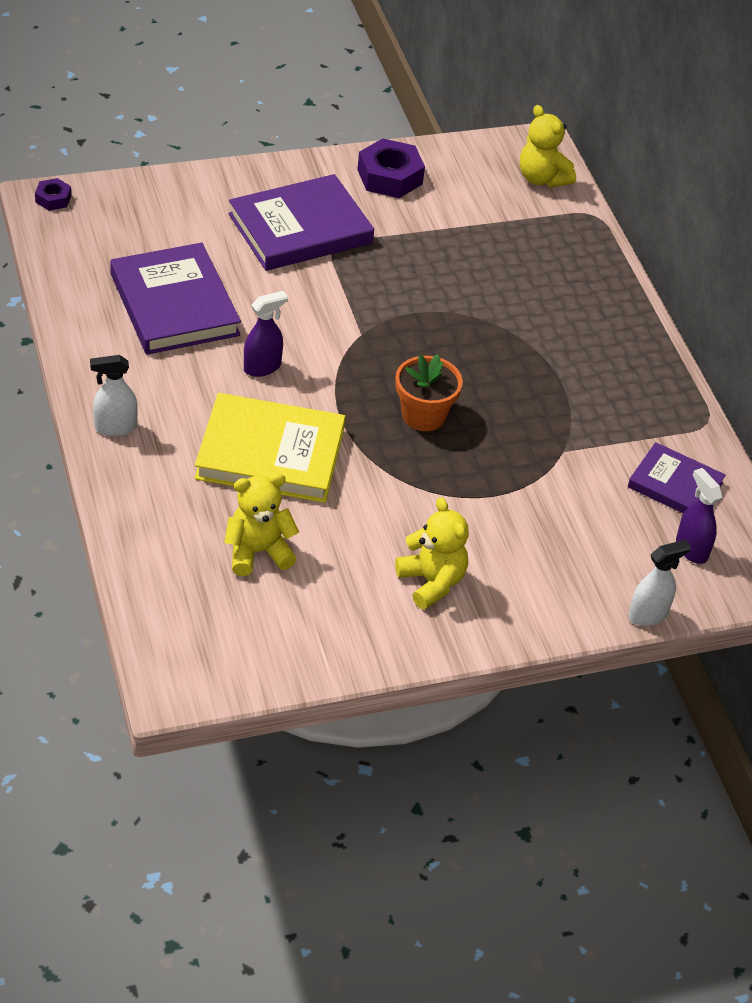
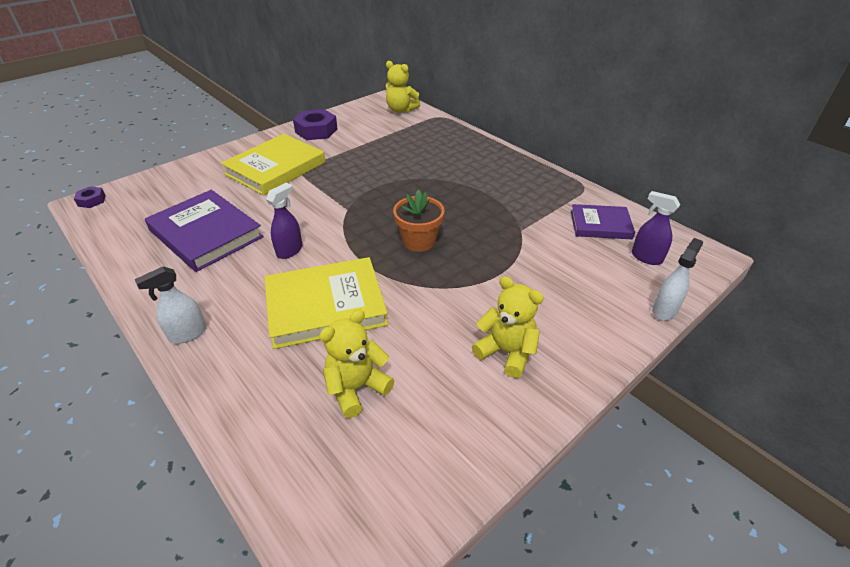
camera: 20 degrees left, 5 degrees down
(300, 229) = (275, 168): purple book -> yellow book

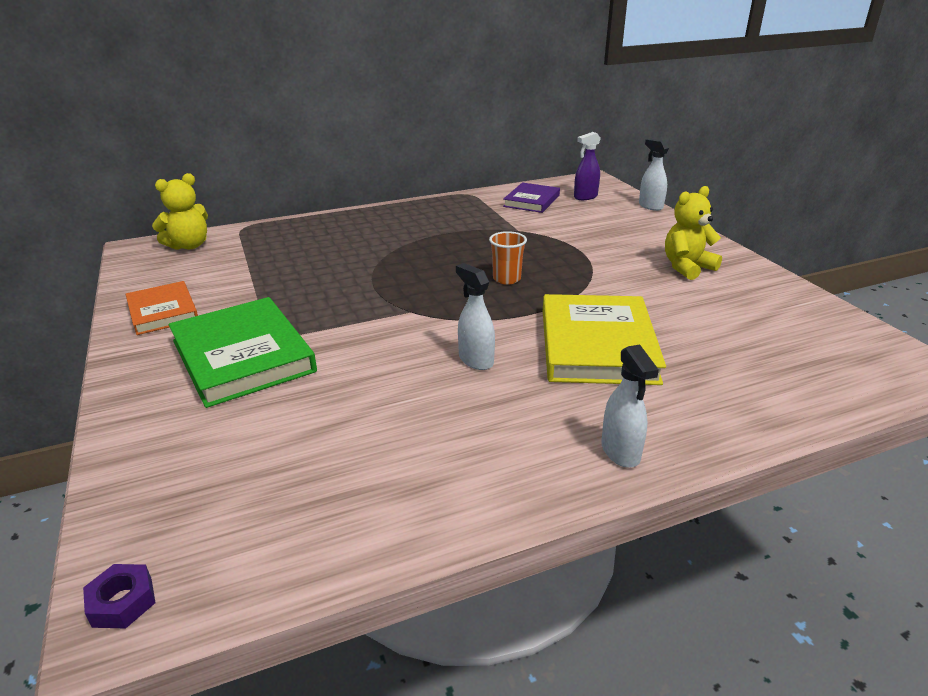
camera: 70 degrees left, 10 degrees down
(206, 234) = (384, 432): purple book -> none
(275, 168) = (243, 356): yellow book -> green book
(290, 250) = (475, 360): purple spray bottle -> white spray bottle
(316, 131) = (163, 311): purple nut -> orange book
(356, 388) = (725, 341): yellow teddy bear -> none
(419, 241) = (506, 279): orange flower pot -> orange cup

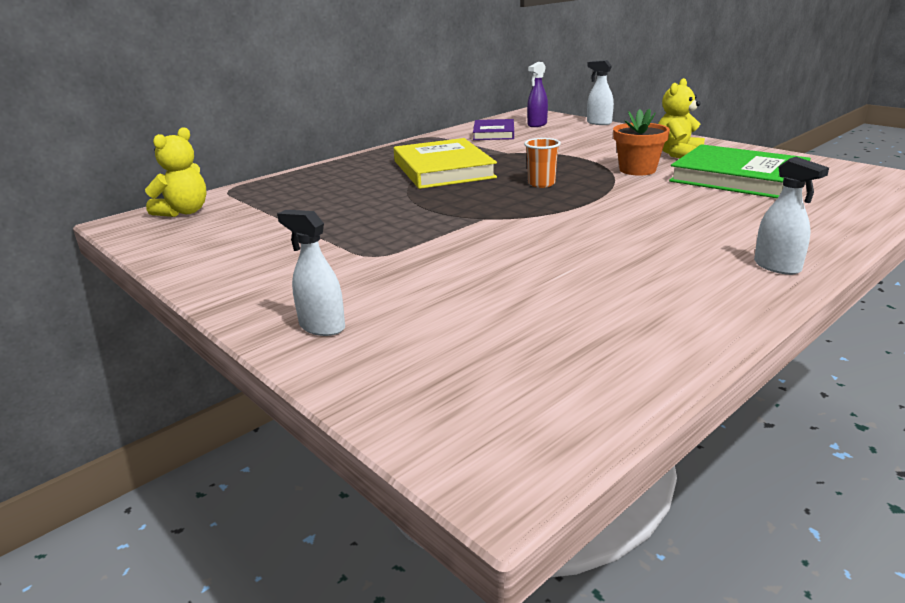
camera: 20 degrees left, 5 degrees down
(122, 602) = (488, 468): purple nut -> none
(163, 311) = (225, 263): orange book -> none
(243, 356) = (361, 277): green book -> green book (738, 178)
(475, 360) = (586, 237): white spray bottle -> white spray bottle (322, 327)
(597, 345) = (672, 210): yellow book -> yellow book (443, 169)
(620, 281) = (637, 170): none -> orange flower pot

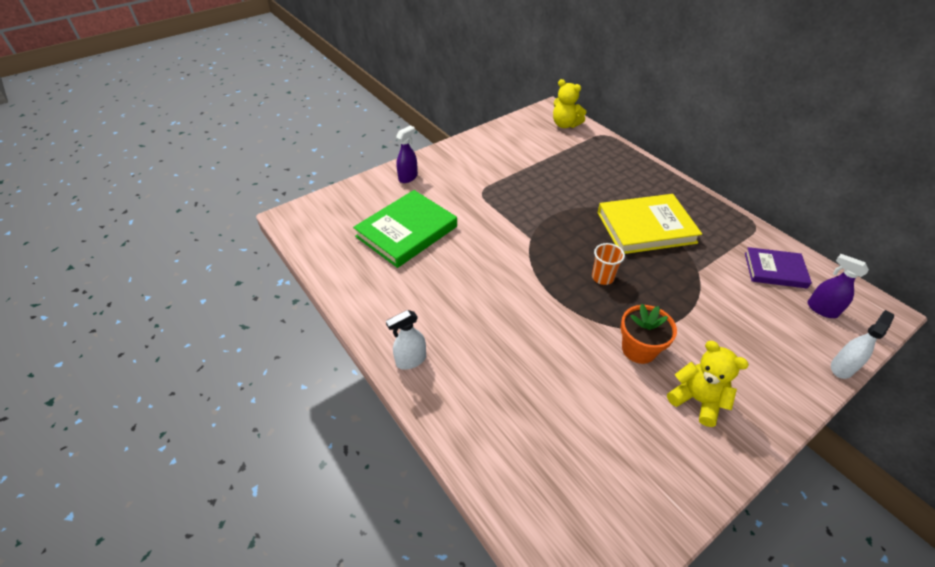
camera: 95 degrees right, 20 degrees up
(322, 327) = (408, 177): white spray bottle -> purple spray bottle
(738, 178) = (607, 420): green book -> green book (407, 231)

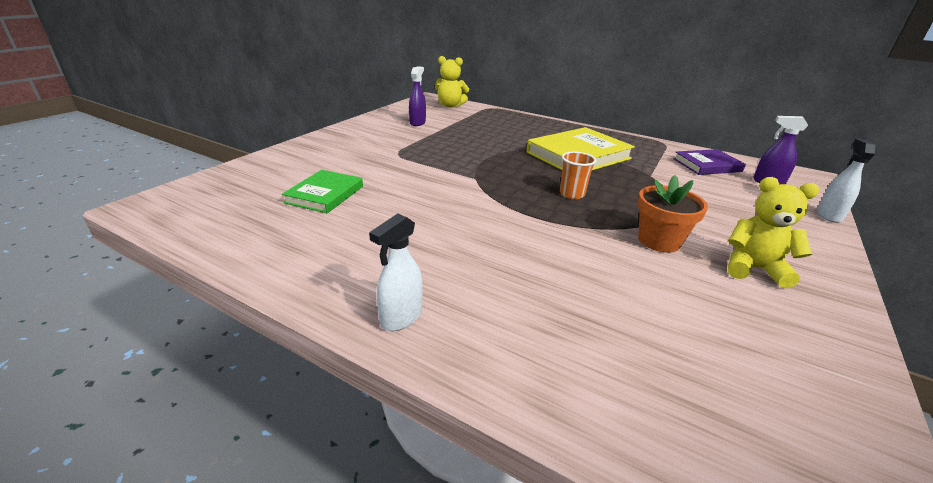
camera: 25 degrees left, 15 degrees down
(407, 231) = (325, 194): green book -> green book, size x0.60
(408, 177) = (304, 153): purple spray bottle -> purple spray bottle (417, 123)

